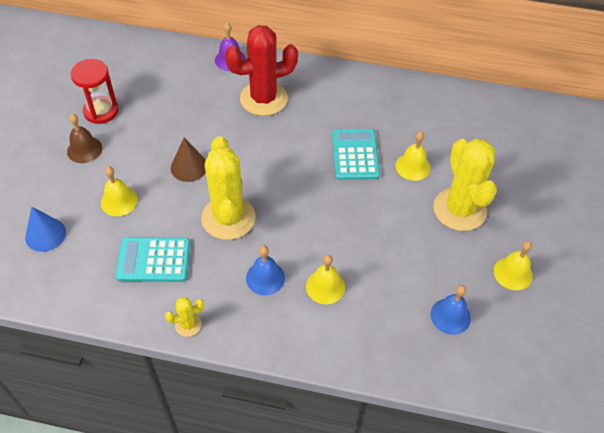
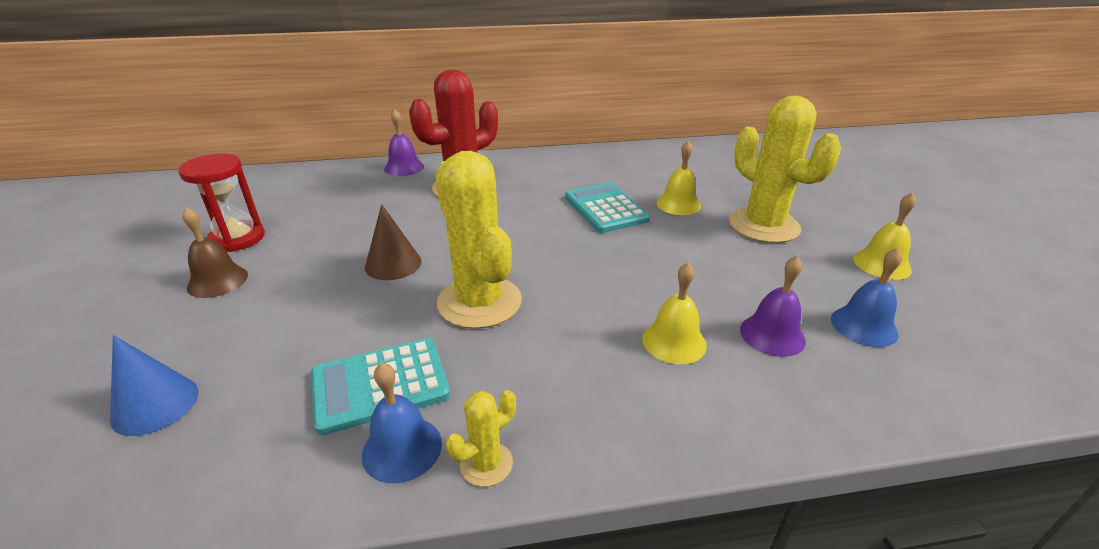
camera: 20 degrees left, 20 degrees down
(119, 201) = (292, 325): yellow bell -> none
(265, 278) = (578, 356): blue bell -> blue bell (402, 448)
(387, 302) = (772, 335): none -> purple bell

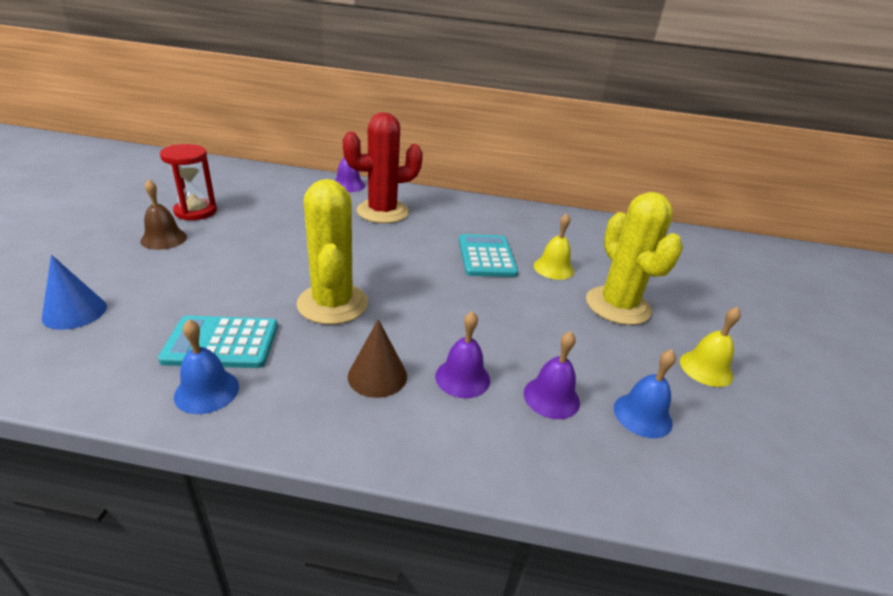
camera: 15 degrees right, 0 degrees up
(393, 264) = (289, 258): brown cone -> brown cone (377, 376)
(486, 464) = (255, 421): yellow cactus -> none
(674, 342) = (462, 378): yellow bell -> purple bell

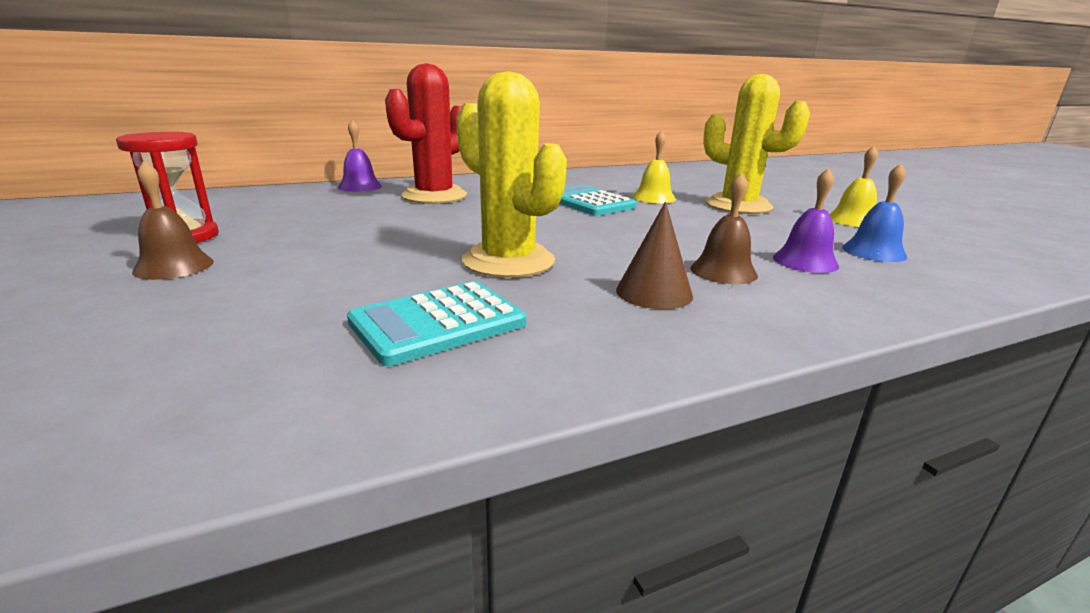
camera: 30 degrees left, 10 degrees down
(75, 312) = (134, 365): blue cone -> none
(207, 391) = (499, 365): blue bell -> none
(462, 378) = (723, 271): purple bell -> brown bell

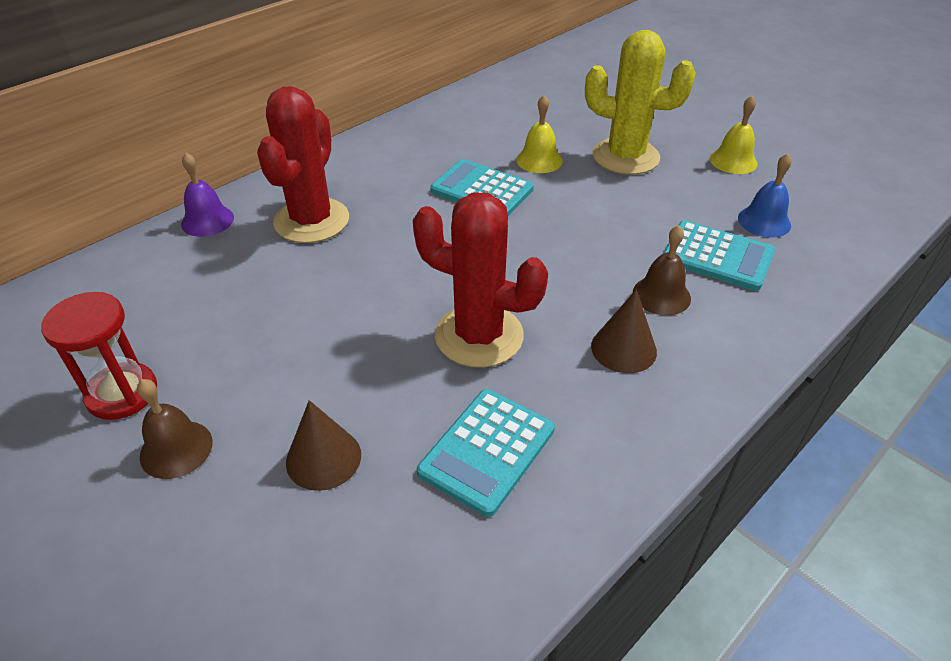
camera: 20 degrees left, 20 degrees up
(279, 295) = (323, 458): none -> brown cone
(508, 261) = (479, 336): yellow cactus -> red cactus
(805, 261) = (717, 256): purple bell -> turquoise calculator

